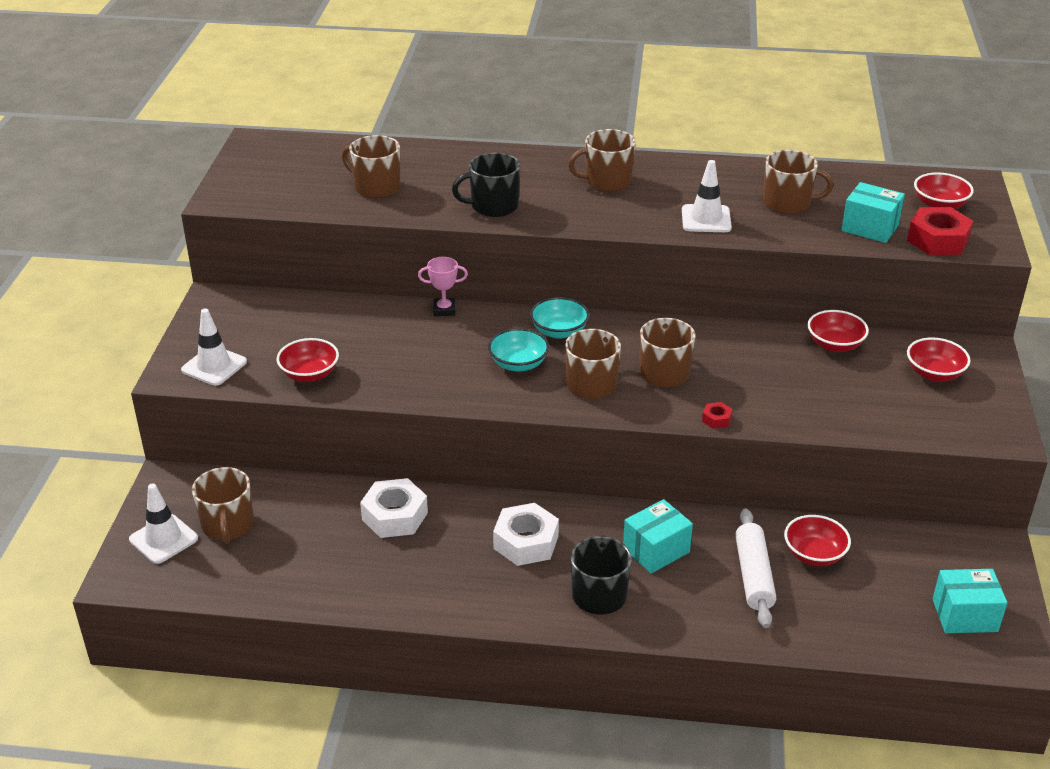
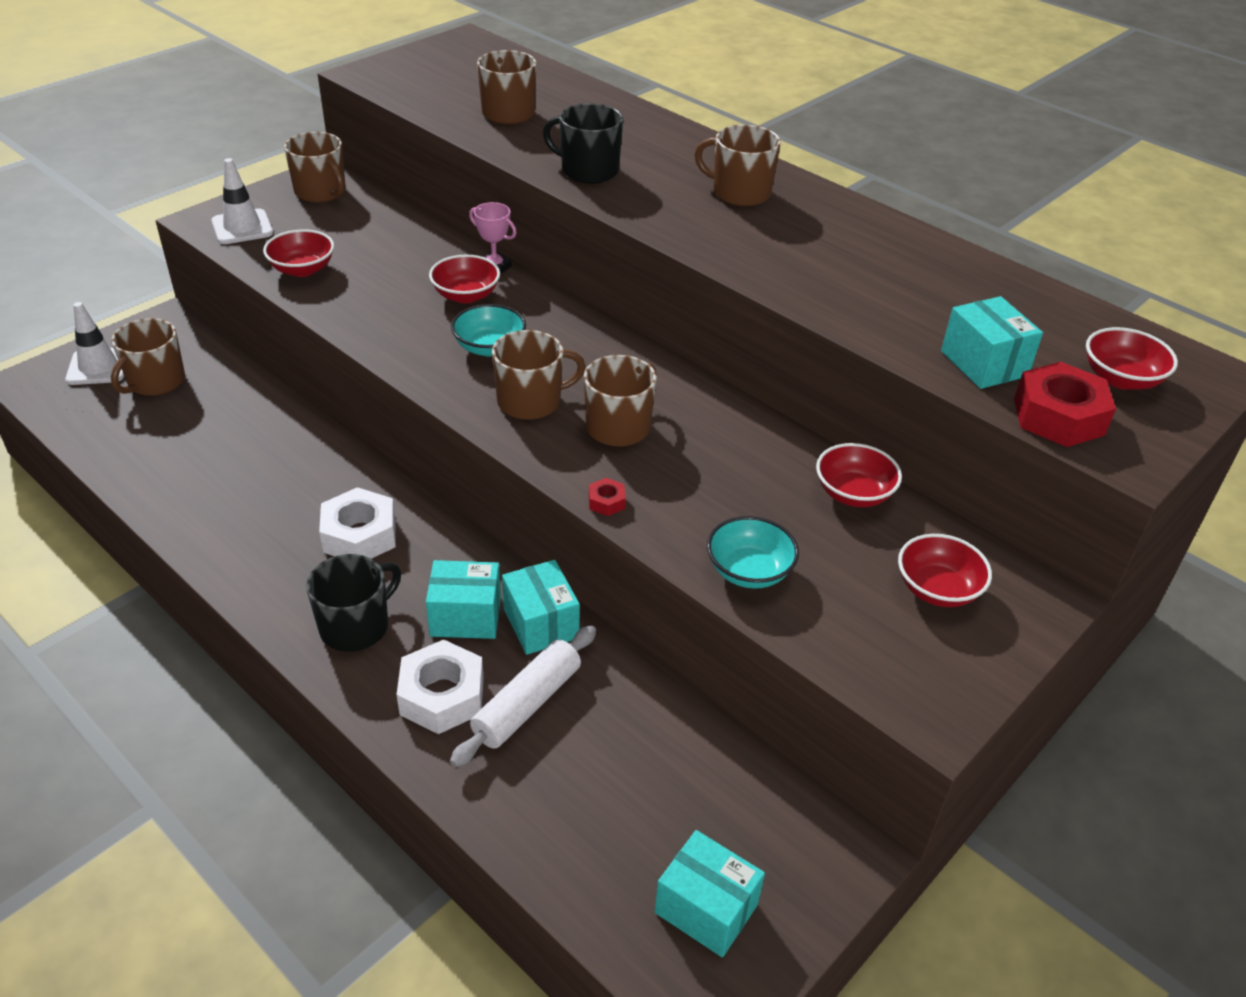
camera: 35 degrees right, 5 degrees up
(394, 516) = (286, 446): white nut -> white nut (442, 696)
(559, 331) = (571, 336): turquoise bowl -> turquoise bowl (749, 571)
(703, 528) = (541, 623): none -> turquoise box
(706, 219) = (792, 271): white traffic cone -> none
(787, 203) = (916, 295): brown mug -> brown mug (321, 192)
(814, 554) = (621, 723): red bowl -> red bowl (466, 295)

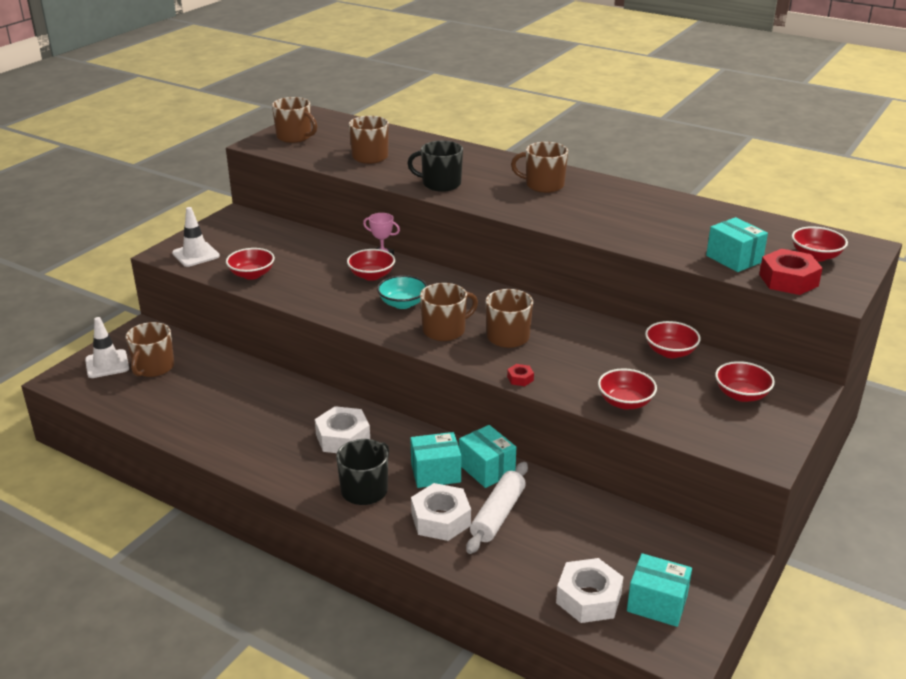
camera: 10 degrees left, 10 degrees down
(321, 192) = (239, 226): brown mug -> brown mug (294, 137)
(606, 876) = (588, 598): none -> white nut
(749, 571) = (625, 402): turquoise bowl -> red bowl

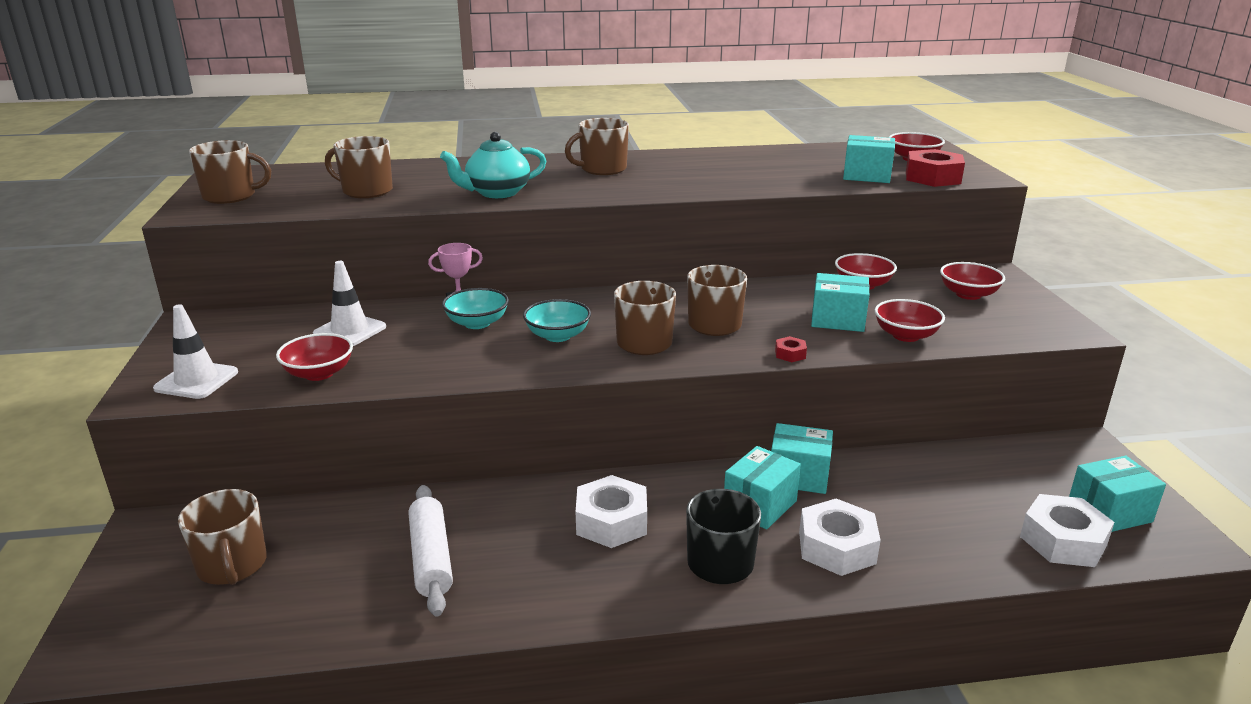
camera: 40 degrees left, 5 degrees down
(107, 364) = (143, 597): white traffic cone -> white traffic cone (350, 331)
(371, 275) = (477, 323): red bowl -> turquoise bowl
(440, 184) = (497, 193): black mug -> turquoise teapot
(498, 515) = (876, 512): white rolling pin -> white rolling pin (431, 558)
(598, 370) = (838, 320): none -> turquoise box

